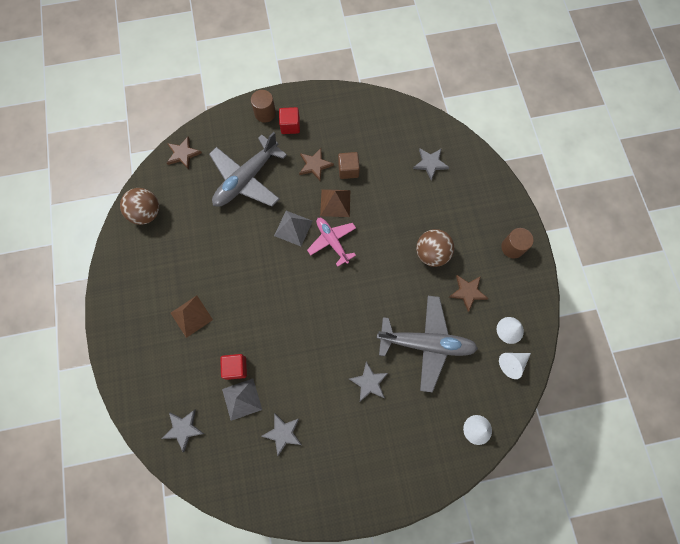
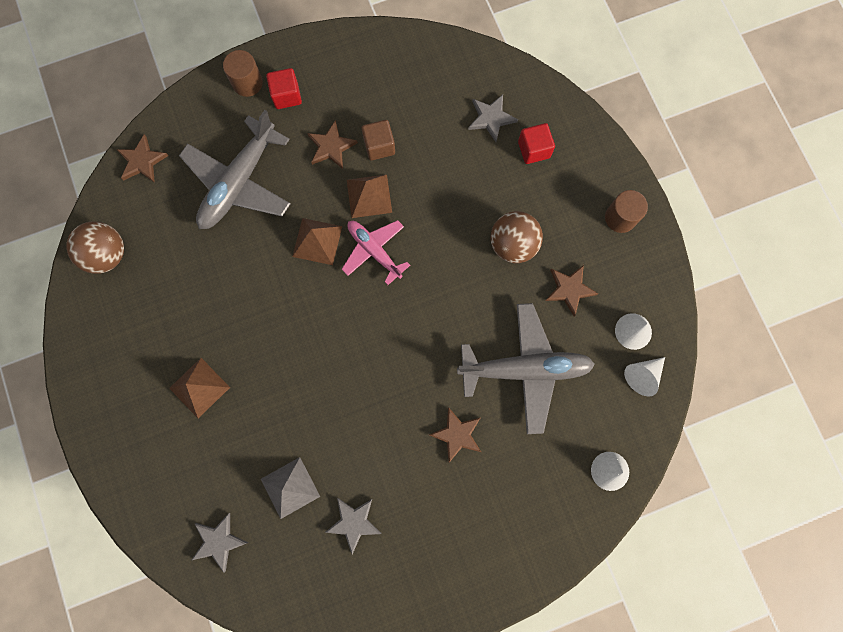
camera: 10 degrees left, 5 degrees up
(236, 368) = (274, 447): red cube -> red cube (534, 149)
(293, 228) = (317, 241): grey pyramid -> brown pyramid
(369, 382) = (457, 435): grey star -> brown star

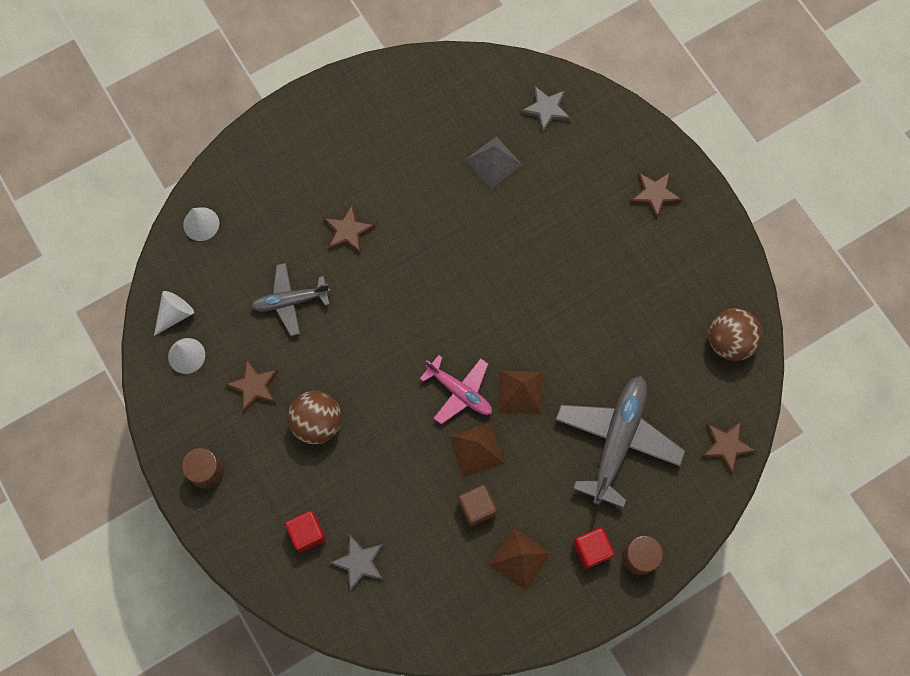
camera: 170 degrees right, 5 degrees down
(199, 387) = (600, 232): brown pyramid -> brown pyramid (519, 559)
(331, 147) = (529, 497): brown star -> brown star (654, 194)
(354, 523) = (430, 143): grey star -> none
(525, 369) = (290, 301): grey plane -> grey plane, size x0.60

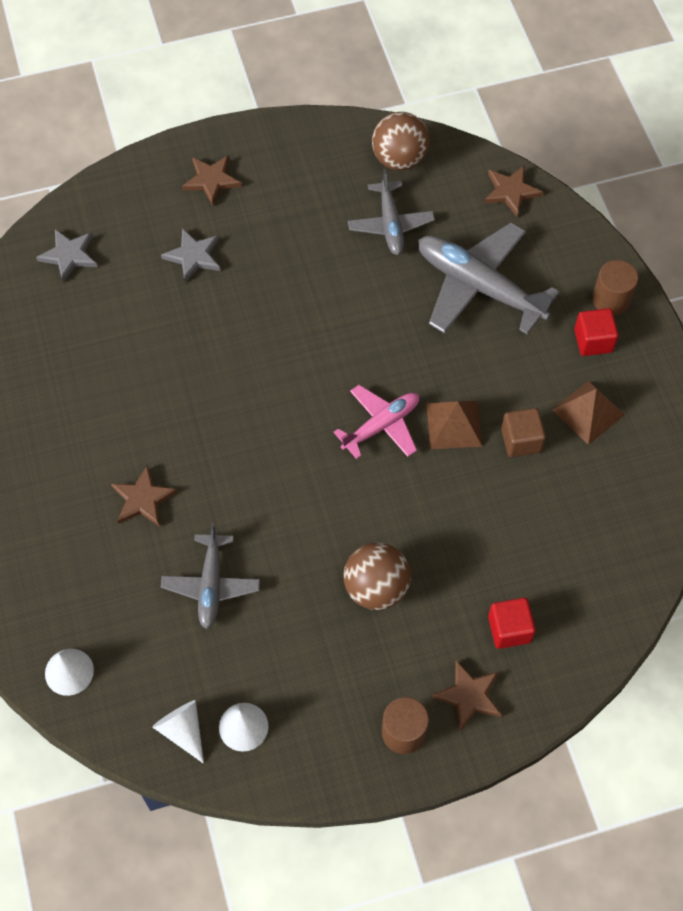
camera: 75 degrees left, 10 degrees down
(254, 386) = (308, 652): brown star -> brown star (469, 696)
(359, 562) = (557, 579): grey star -> grey star (193, 256)
(493, 162) = (113, 324): grey pyramid -> none
(520, 392) = (398, 364): brown pyramid -> none
(657, 351) = (390, 224): none -> grey plane

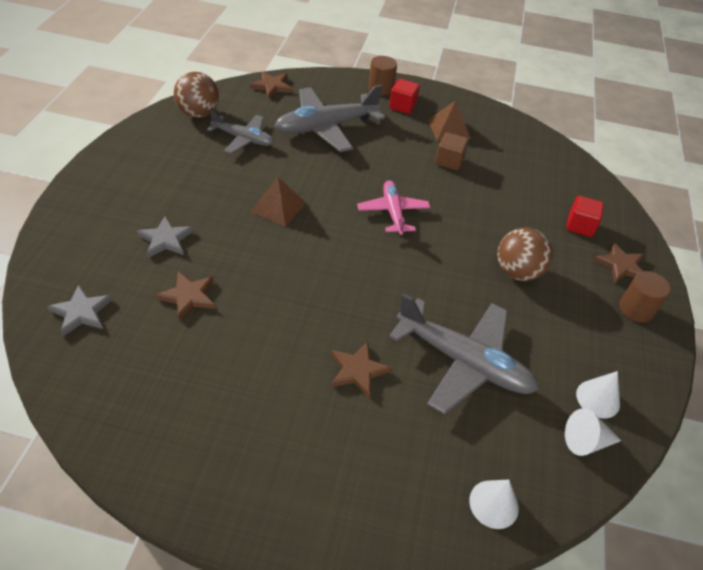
camera: 65 degrees left, 15 degrees down
(211, 180) = (111, 200): brown star -> brown star (188, 296)
(211, 585) = (464, 362): grey plane -> grey plane, size x1.66
(454, 424) = (417, 181): brown pyramid -> brown pyramid (278, 207)

